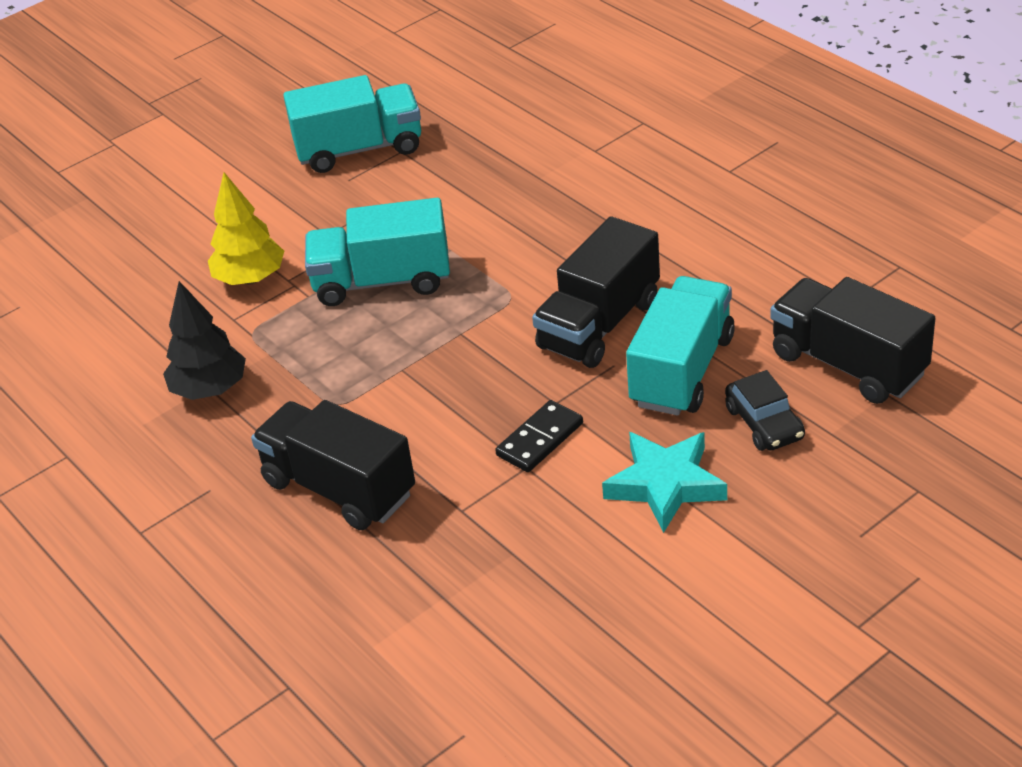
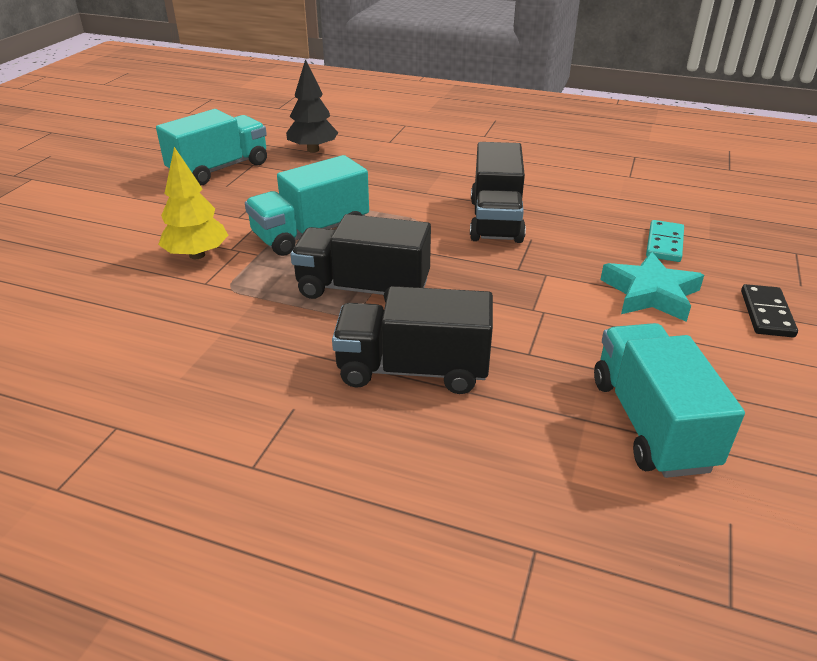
camera: 35 degrees left, 5 degrees down
(210, 389) = (226, 334): black tree -> black tree (313, 150)
(540, 439) = (533, 292): black domino -> black domino (767, 313)
(682, 370) = (579, 231): turquoise truck -> turquoise truck (650, 423)
(764, 423) = (664, 244): black car -> turquoise domino
(848, 364) = (671, 204): black truck -> black truck (363, 289)

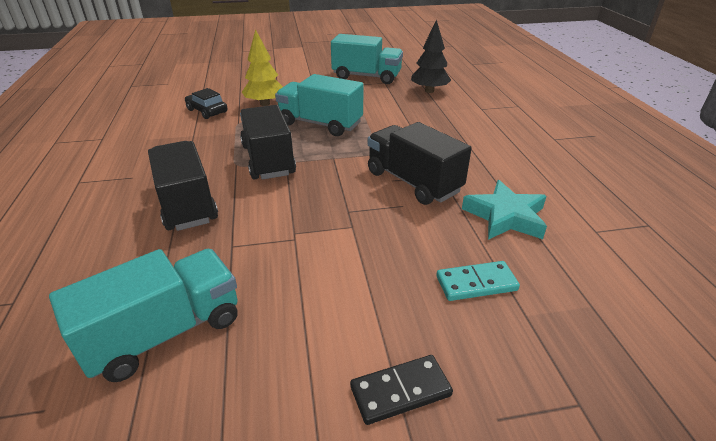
camera: 60 degrees right, 0 degrees up
(153, 306) = (207, 111): none -> black car
(495, 220) = (413, 182): black truck -> black truck turned 75 degrees clockwise
(650, 293) = (369, 292): turquoise star -> turquoise star (505, 216)

